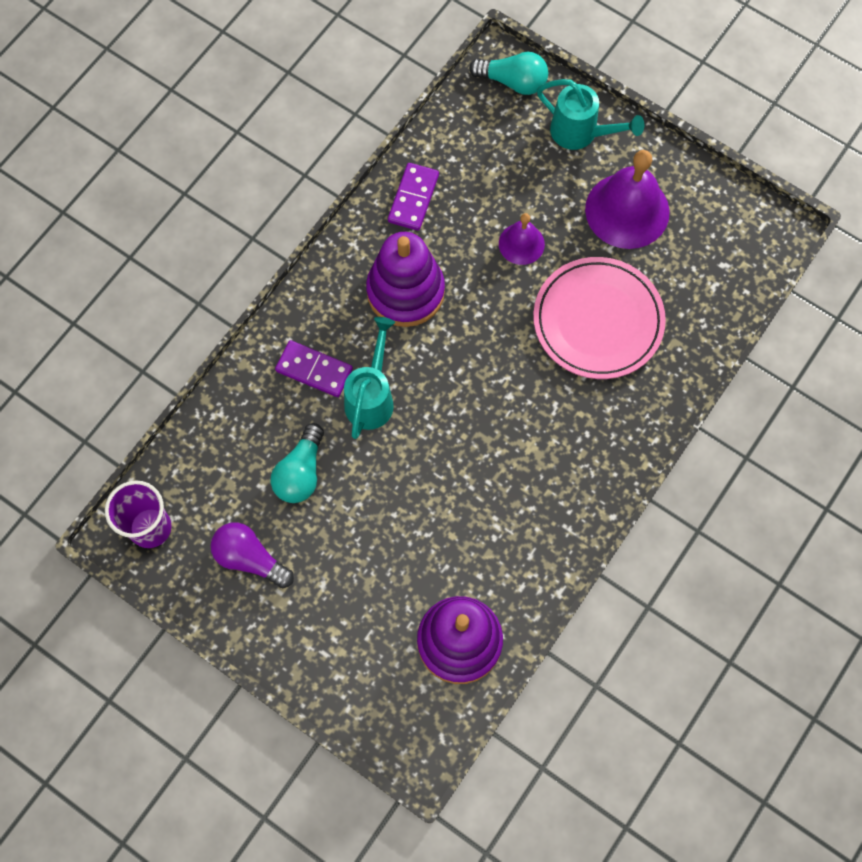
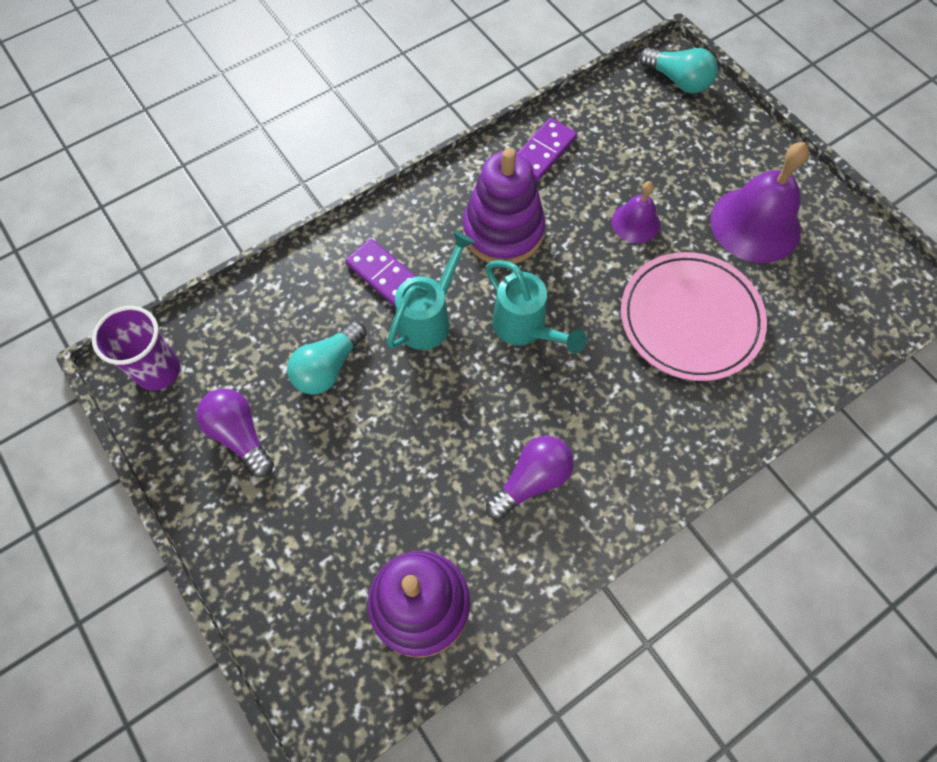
camera: 20 degrees right, 5 degrees down
(512, 509) = (531, 480): none -> purple light bulb
(581, 134) = (730, 143): turquoise watering can -> turquoise watering can (525, 329)

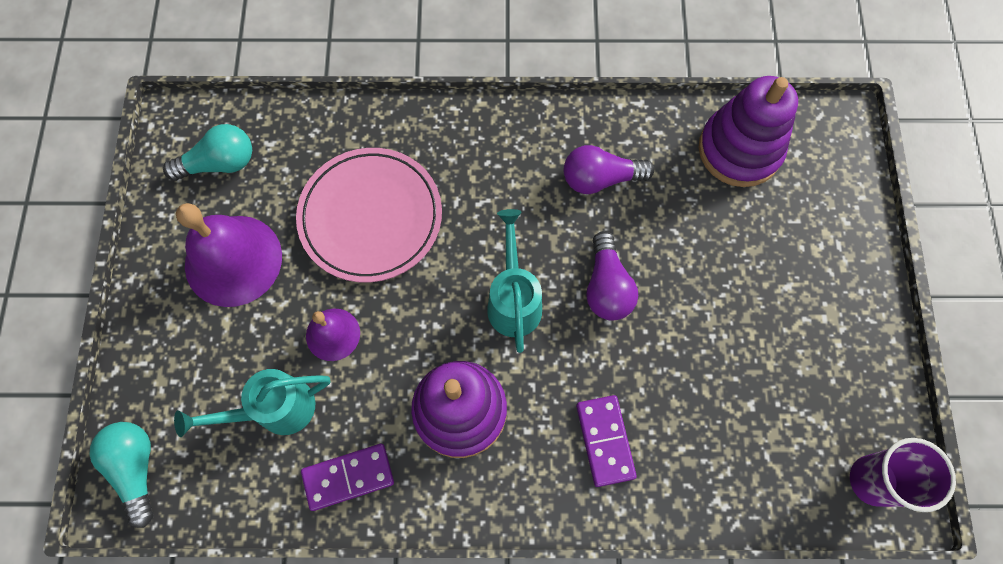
camera: 145 degrees left, 5 degrees up
(240, 435) = (820, 365): purple light bulb -> purple light bulb (607, 286)
(328, 367) = (710, 378): turquoise light bulb -> turquoise light bulb (220, 163)
(429, 318) = (590, 366): turquoise watering can -> turquoise watering can (275, 410)

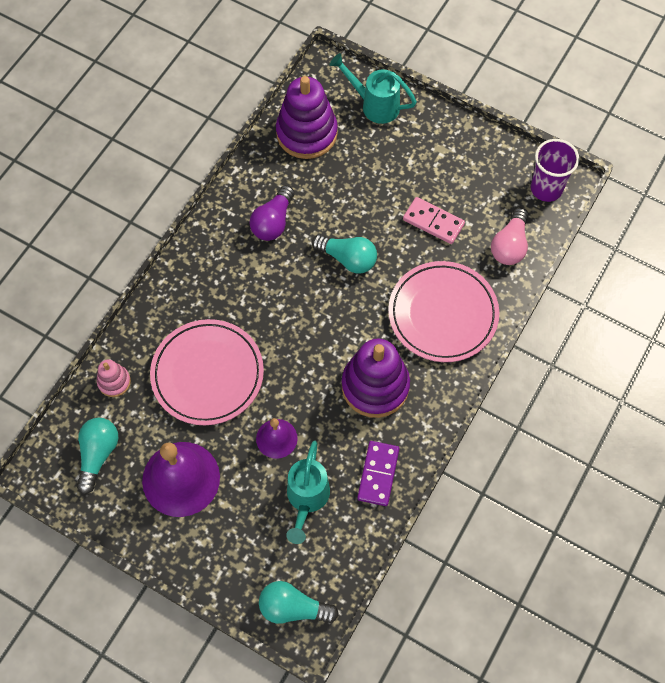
camera: 60 degrees left, 5 degrees down
(310, 131) = (114, 382): none -> pink stacking toy
(514, 299) = (322, 316): turquoise watering can -> turquoise watering can (374, 105)
(605, 441) = (443, 314): purple domino -> pink plate
(607, 286) = (348, 259): purple light bulb -> turquoise light bulb
(723, 360) = (433, 222): none -> pink domino
(756, 475) = (509, 245): none -> pink light bulb

